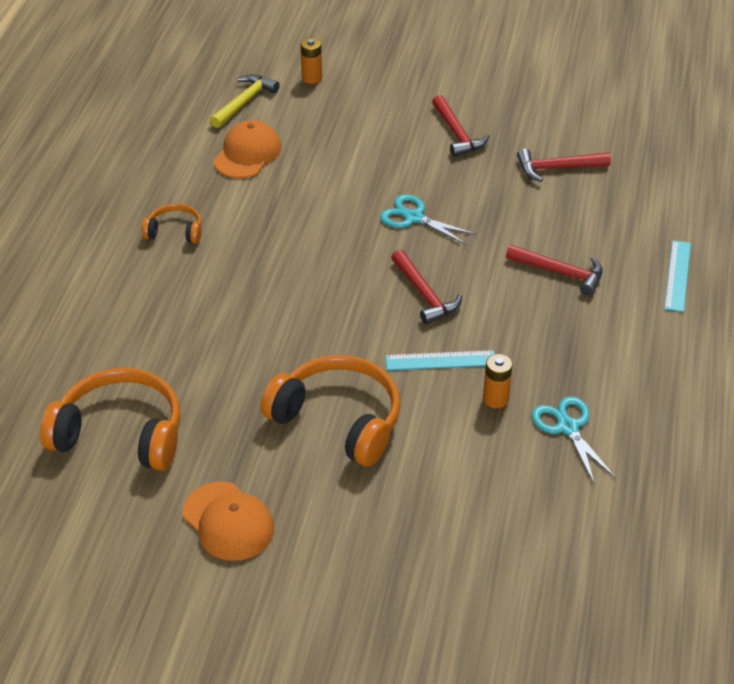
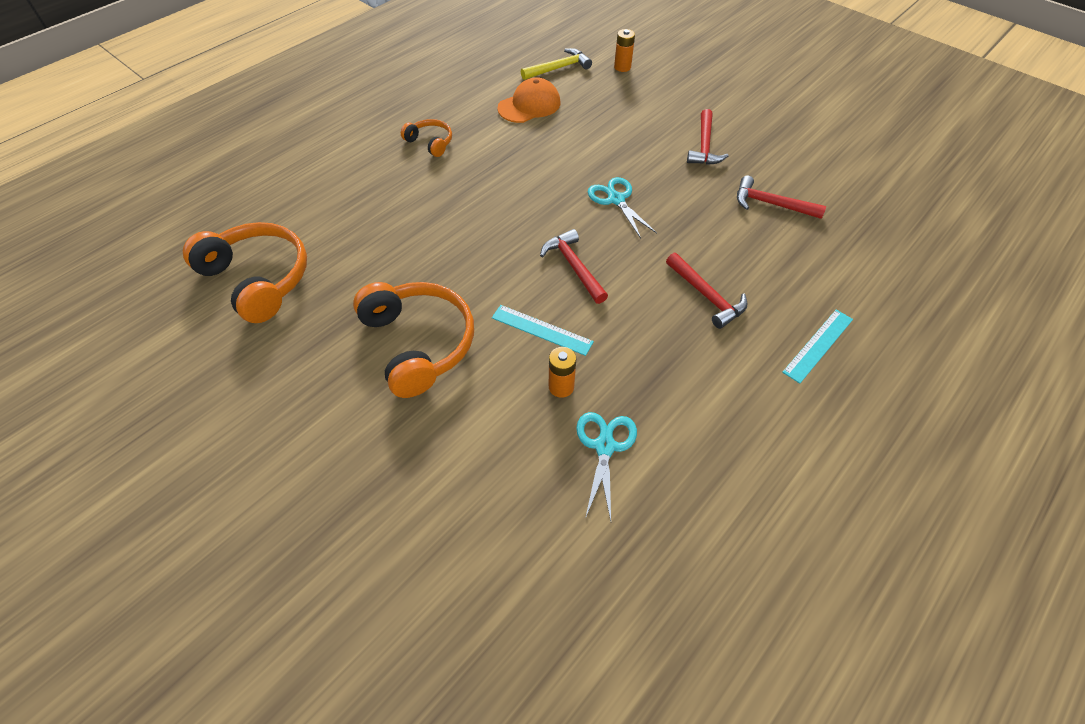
camera: 30 degrees right, 10 degrees up
(228, 521) = (264, 390): orange cap -> none
(424, 294) = (574, 266): red hammer -> red hammer turned 150 degrees clockwise

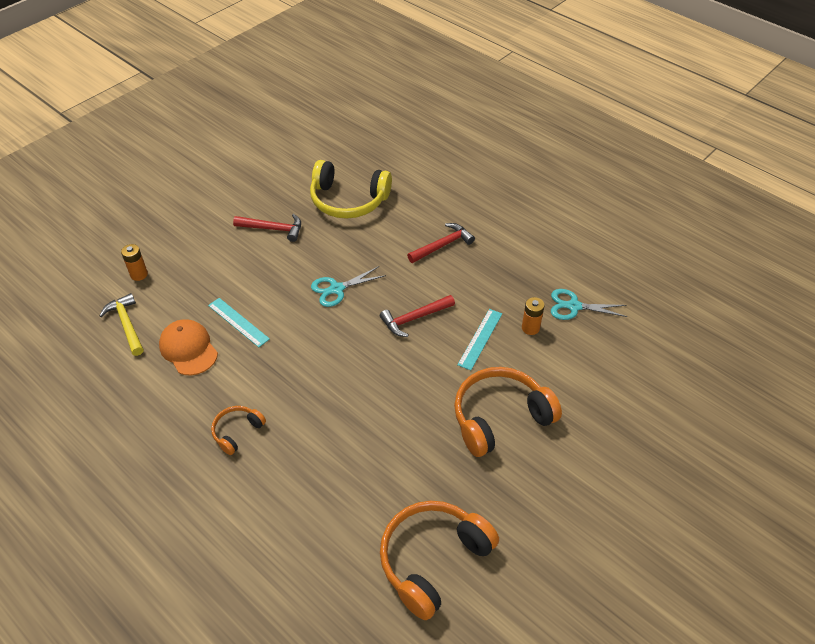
camera: 90 degrees left, 5 degrees down
(771, 204) = (348, 200): red hammer -> yellow headphones
(818, 345) = (482, 198): turquoise ruler -> turquoise ruler (238, 322)

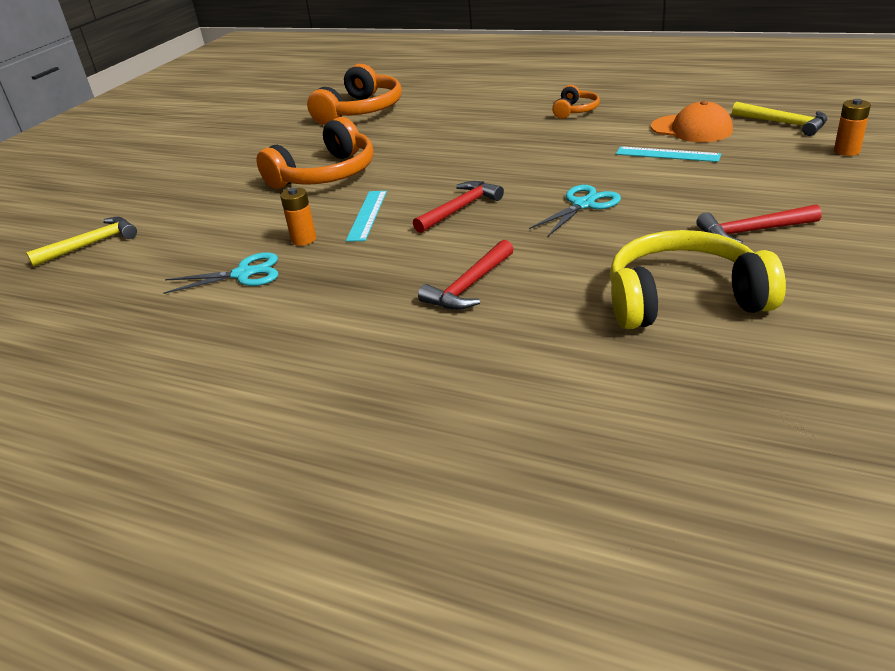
camera: 165 degrees right, 15 degrees down
(698, 391) = (91, 244): none -> yellow hammer

